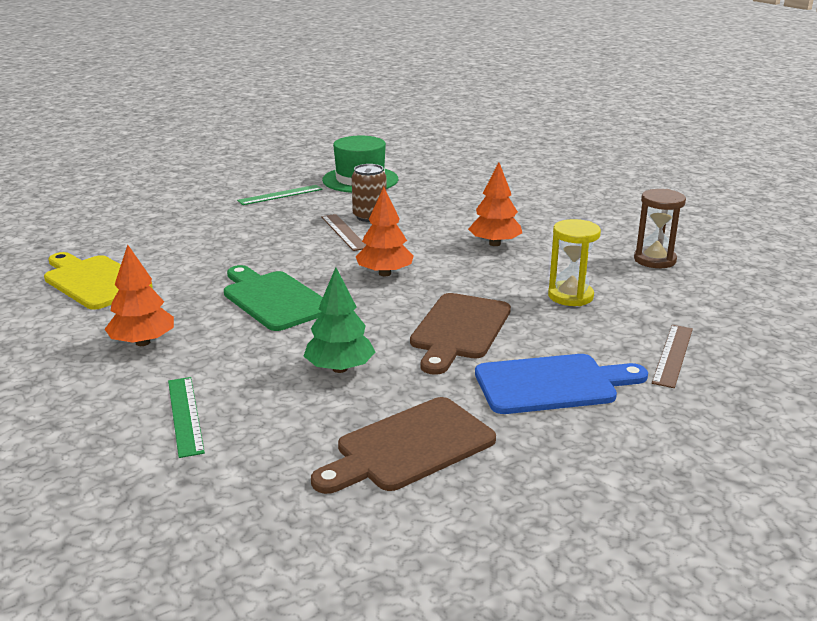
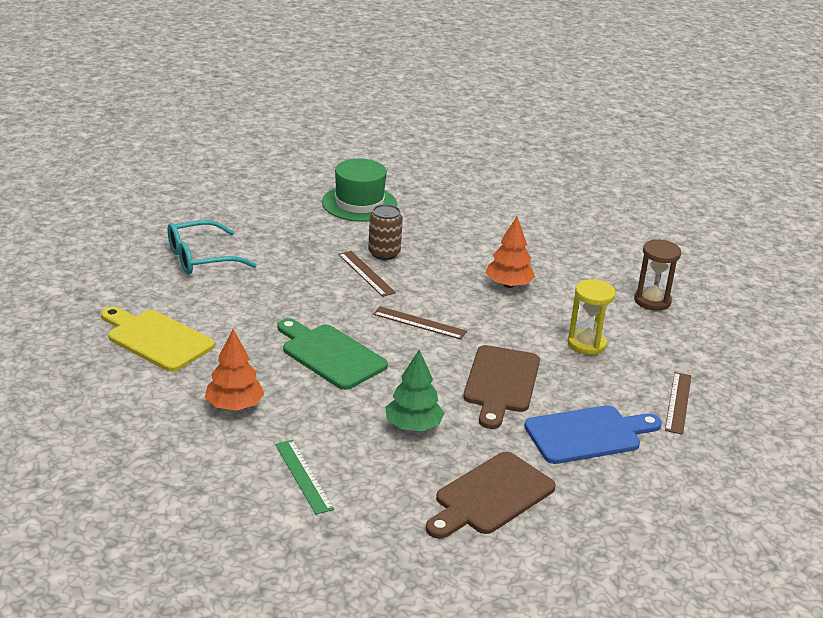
camera: 10 degrees left, 5 degrees up
(179, 218) = (200, 258): none -> turquoise glasses
(280, 195) = (287, 225): green ruler -> none
(385, 273) = (419, 323): orange tree -> brown ruler

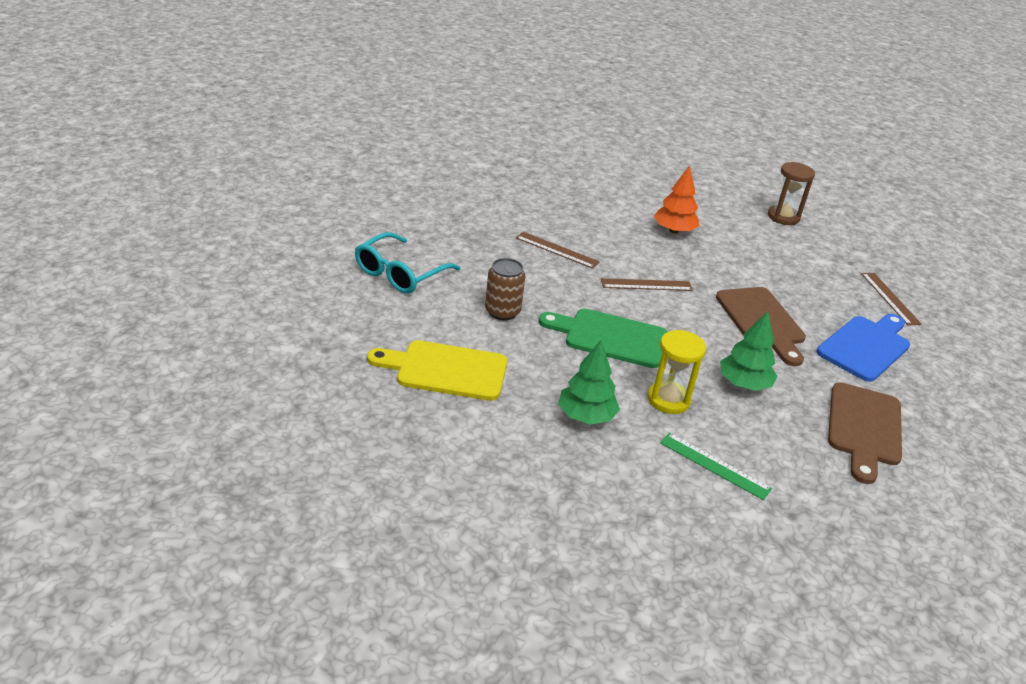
camera: 30 degrees left, 5 degrees up
(234, 406) = (586, 416): orange tree -> green tree
(359, 203) = (482, 185): green hat -> none
(384, 253) = (551, 227): brown can -> brown can (502, 311)
(586, 344) = (781, 267): yellow hourglass -> yellow hourglass (668, 399)

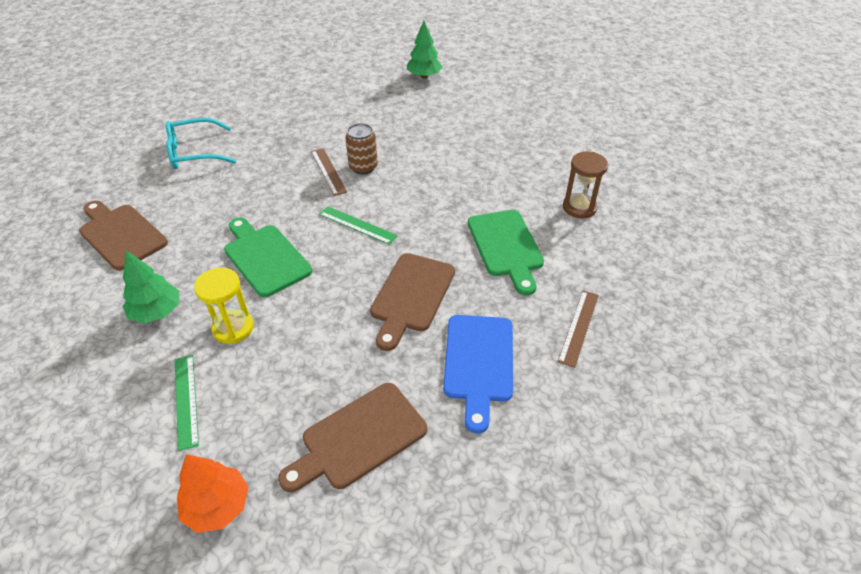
camera: 40 degrees right, 10 degrees up
(445, 370) = (121, 234): yellow cutting board -> brown cutting board
(502, 311) = (219, 206): brown can -> brown can (363, 167)
(646, 285) = (357, 225): brown ruler -> green ruler
(674, 230) = (451, 186): orange tree -> orange tree (217, 506)
(743, 384) = (312, 344): green tree -> green tree (424, 76)
(774, 262) = (506, 247): none -> green cutting board
(865, 346) = (478, 363): blue cutting board -> blue cutting board turned 105 degrees clockwise

